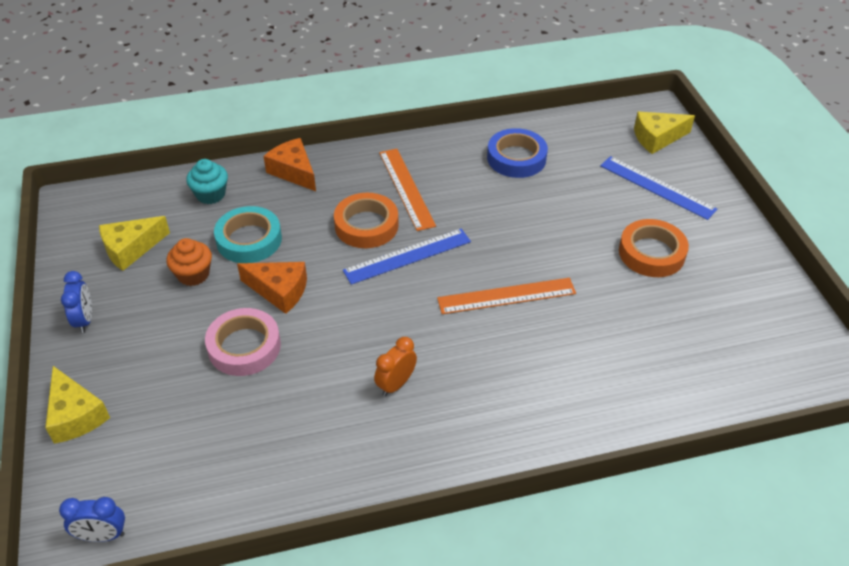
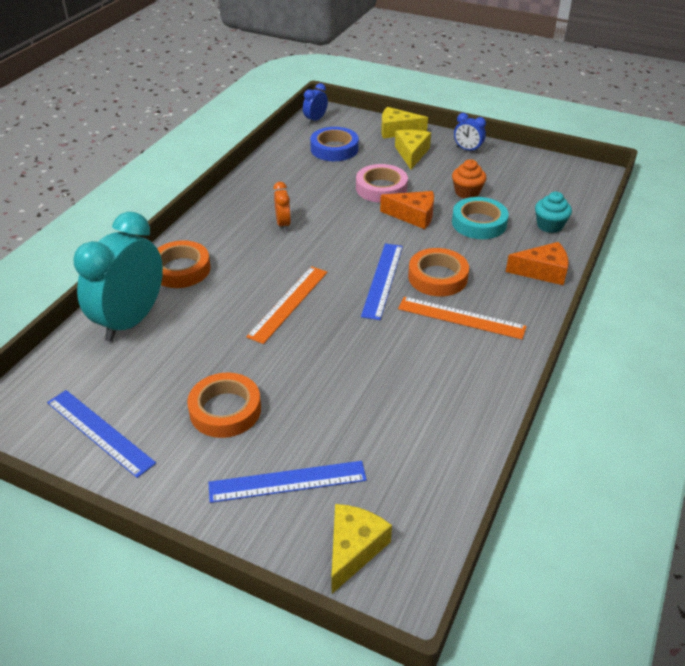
camera: 130 degrees right, 5 degrees down
(131, 249) = (519, 179): yellow cheese -> yellow cheese (411, 154)
(279, 291) = (413, 216): orange cheese -> orange cheese turned 135 degrees counterclockwise
(516, 158) = (434, 408): blue tape -> blue tape (334, 149)
(555, 411) = (181, 269): none -> orange tape
(656, 387) = (131, 320): none -> turquoise clock
(758, 304) = (100, 432): none -> blue ruler

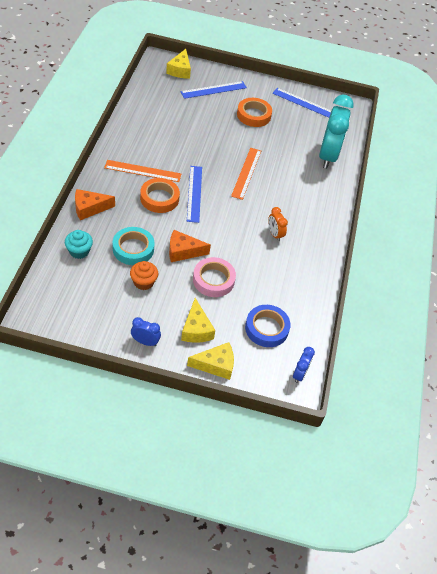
camera: 160 degrees right, 10 degrees up
(181, 269) = (321, 191): orange tape -> none

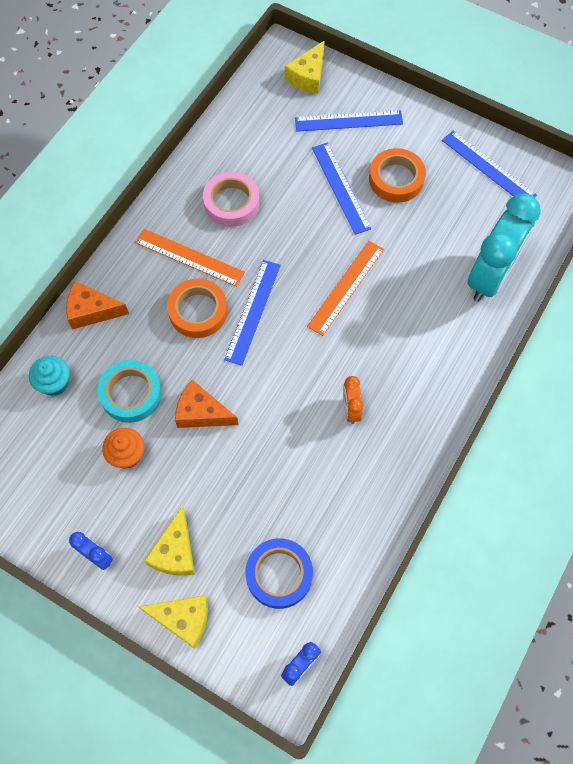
camera: 25 degrees right, 15 degrees up
(213, 280) = (229, 472): pink tape -> pink tape (231, 203)
(222, 123) = (340, 187): none -> blue ruler

